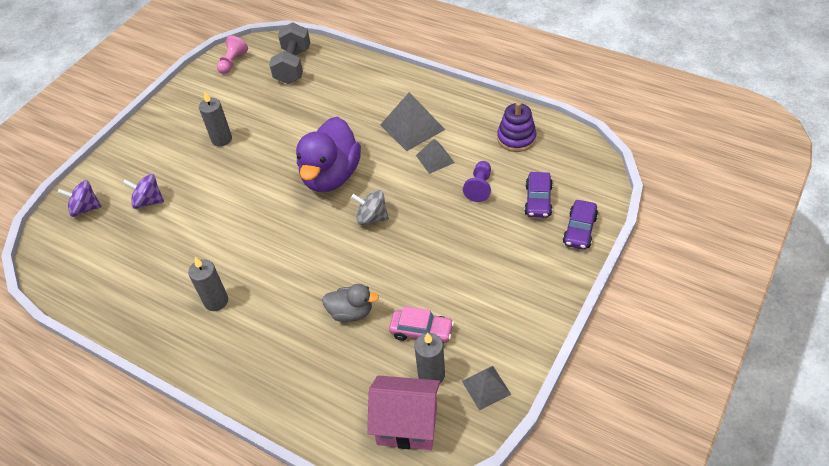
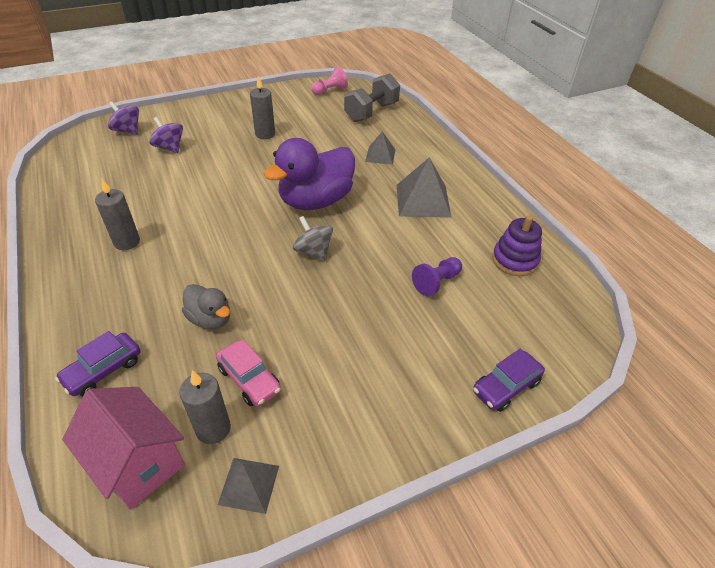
camera: 30 degrees right, 5 degrees down
(435, 159) = (418, 236): grey pyramid -> grey pyramid (380, 155)
(538, 200) = (485, 329): purple car -> purple car (103, 370)

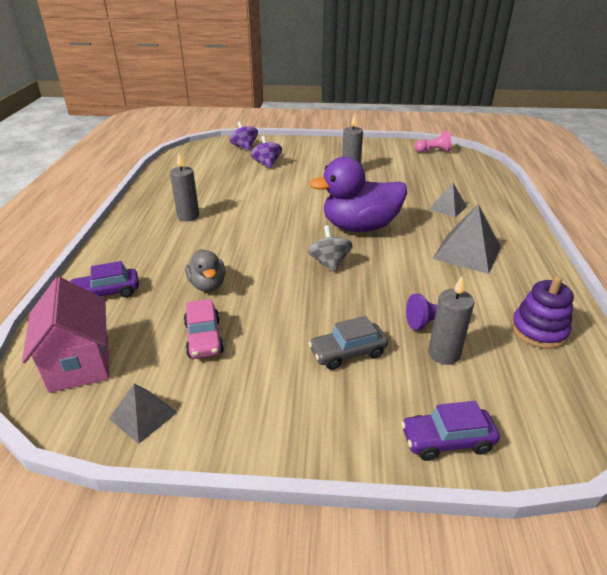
camera: 30 degrees right, 10 degrees down
(213, 429) = (149, 362): grey candle -> grey candle (444, 354)
(371, 112) = (462, 174): grey dumbbell -> none
(387, 340) = (348, 353): none -> grey car

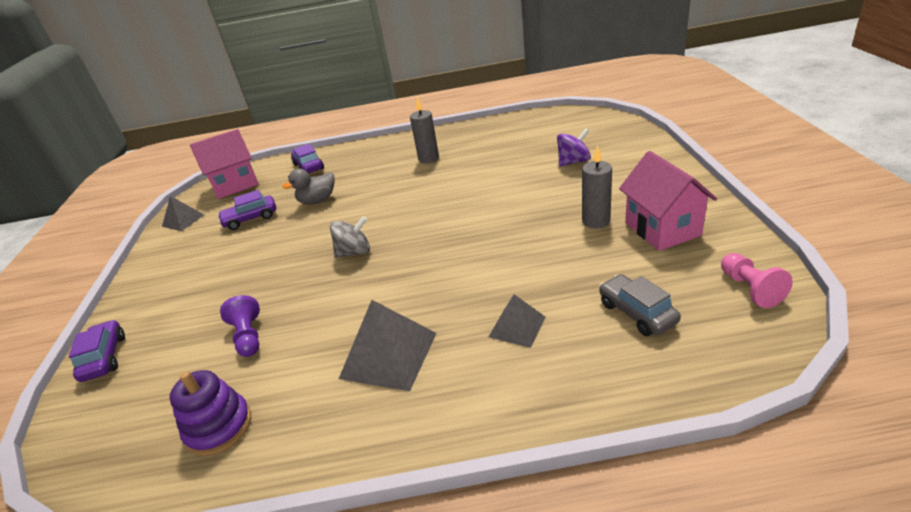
camera: 85 degrees right, 0 degrees up
(204, 338) = (250, 219): pink car -> purple car
(244, 147) = (613, 137): purple spinning top -> none
(348, 353) = (218, 289): grey car -> grey car (637, 313)
(360, 227) = (434, 257): purple duck -> none
(371, 157) = (662, 229): none -> pink house
(444, 354) = (201, 348): grey candle -> none

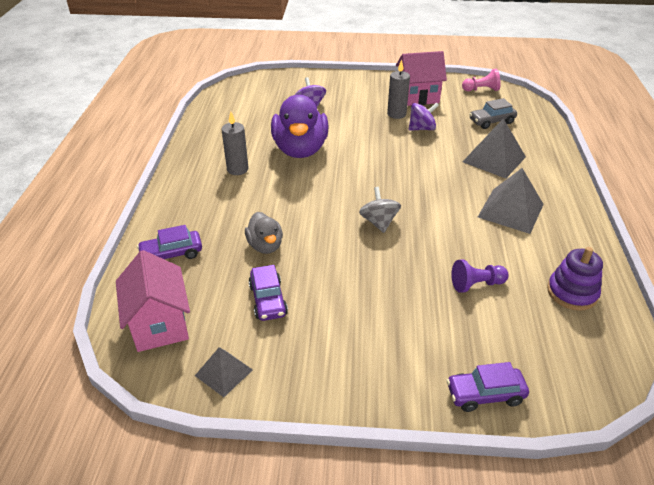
camera: 85 degrees left, 5 degrees up
(476, 179) = (300, 149): none -> purple duck
(517, 327) = (494, 159): grey pyramid -> grey pyramid, size x1.69
(569, 247) = (421, 128): none -> purple spinning top

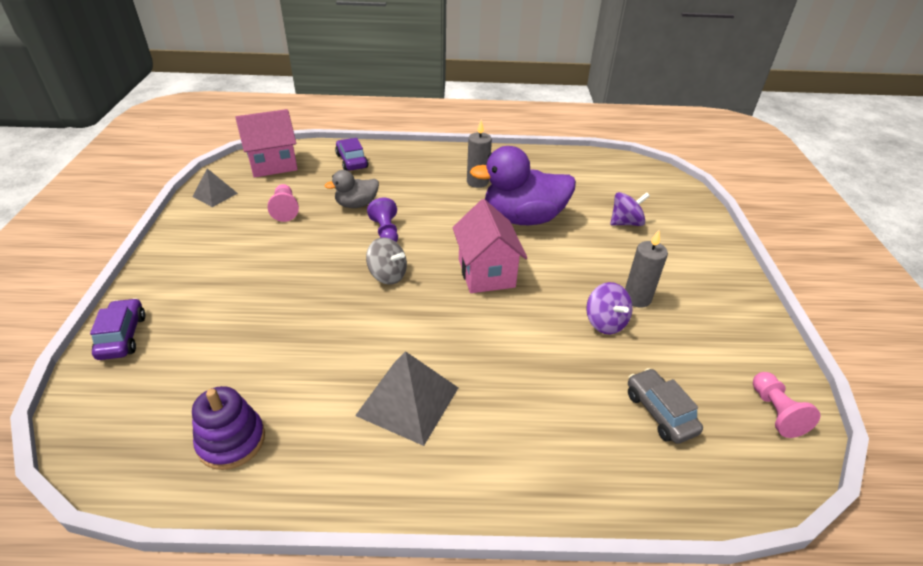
camera: 85 degrees right, 0 degrees up
(268, 300) = (285, 210): purple car -> pink pawn
(379, 222) = (387, 275): grey spinning top -> grey spinning top turned 45 degrees clockwise
(417, 97) = (702, 324): pink house -> pink house (486, 273)
(476, 284) = (270, 347): purple pawn -> purple pawn (385, 232)
(494, 159) = (539, 400): grey pyramid -> none

